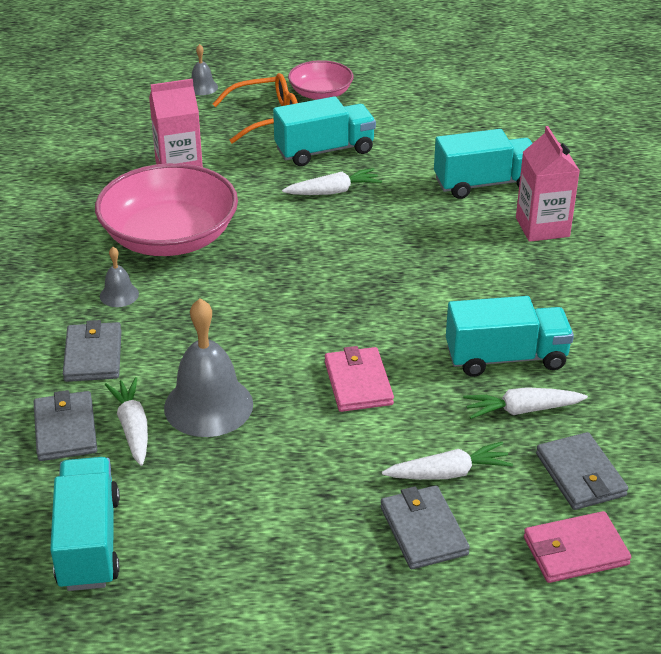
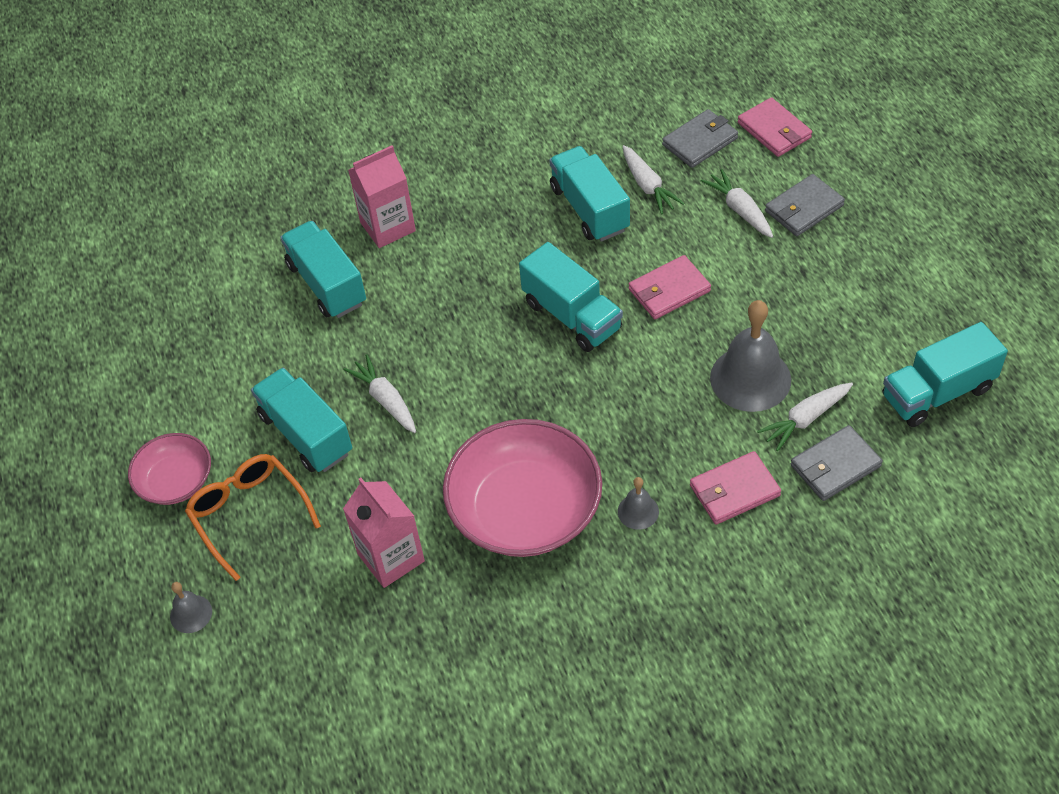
camera: 105 degrees left, 15 degrees up
(93, 355) = (734, 490): grey wallet -> pink wallet
(363, 311) = (572, 316): none -> turquoise truck

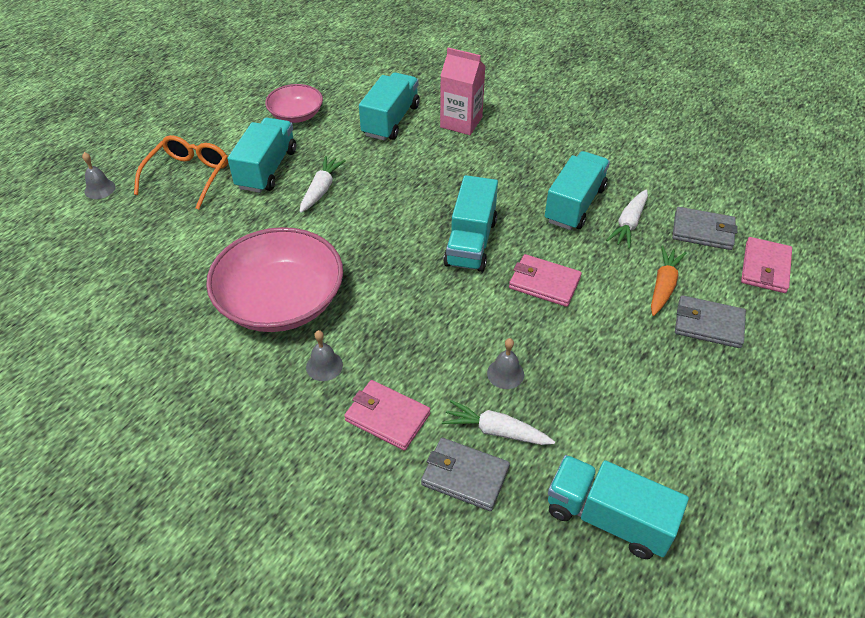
camera: 50 degrees right, 5 degrees down
(175, 481) = (193, 135): pink bowl -> pink bowl (296, 115)
(391, 557) = (196, 254): pink carton -> none
(740, 210) = (663, 286): white carrot -> orange carrot
(750, 378) = (505, 373): grey bell -> grey bell, size x0.48

